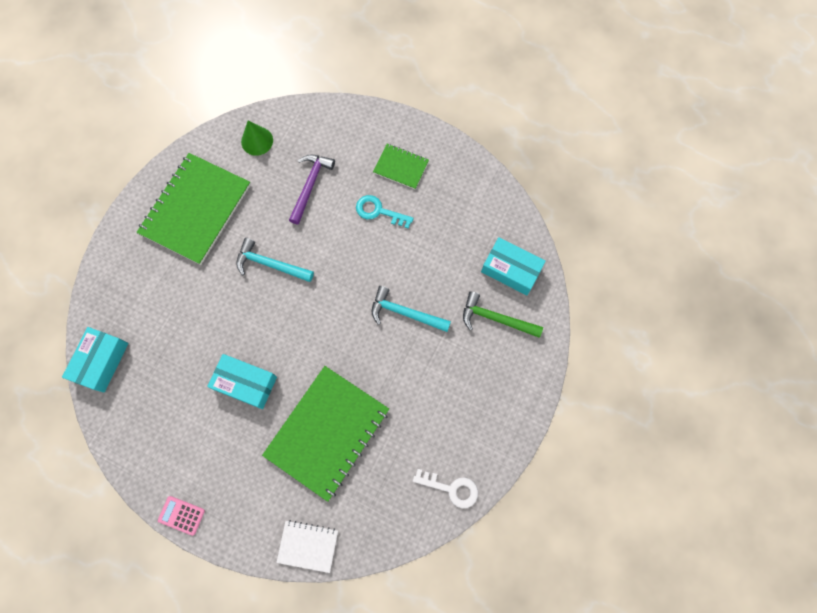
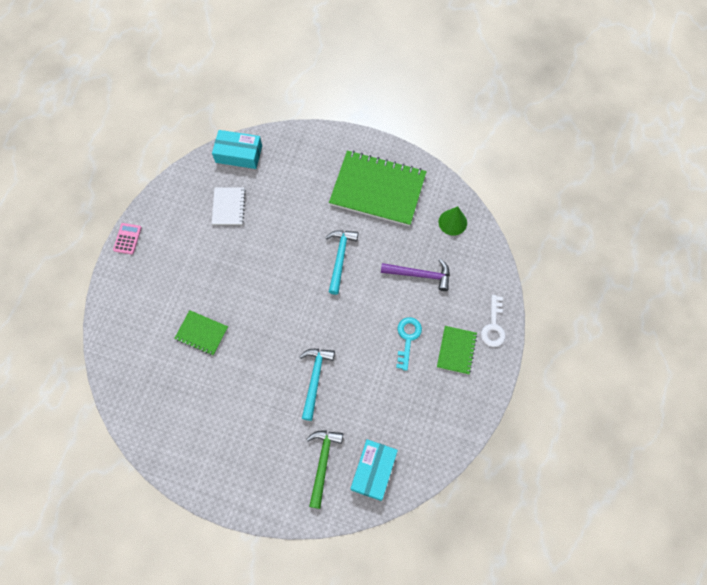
camera: 80 degrees right, 5 degrees down
(245, 383) = (235, 261): turquoise box -> none
(308, 546) = (110, 336): white notebook -> white notebook (228, 207)
(327, 432) = (201, 333): green notebook -> green notebook, size x0.48
(451, 488) = (164, 445): white key -> white key (493, 326)

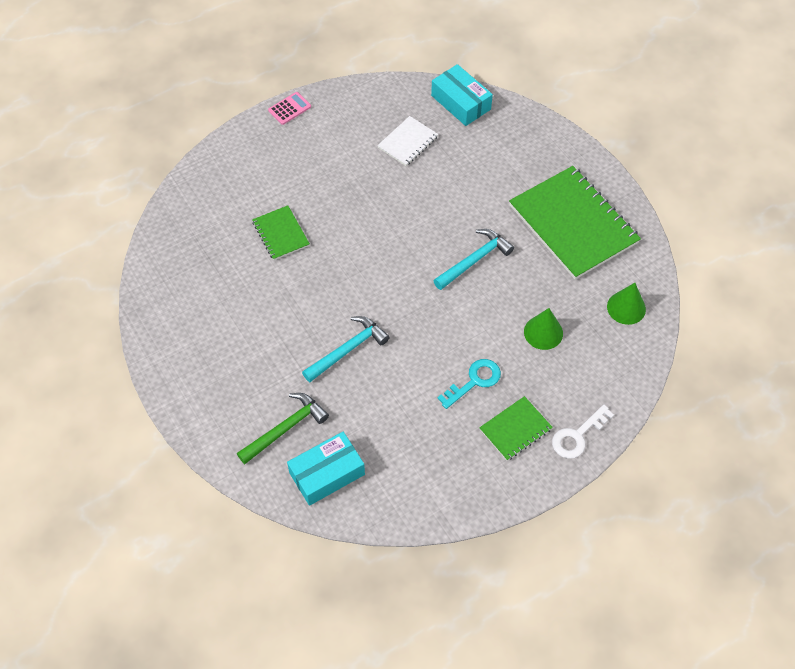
camera: 40 degrees right, 10 degrees down
(420, 275) = (543, 332): purple hammer -> green cone

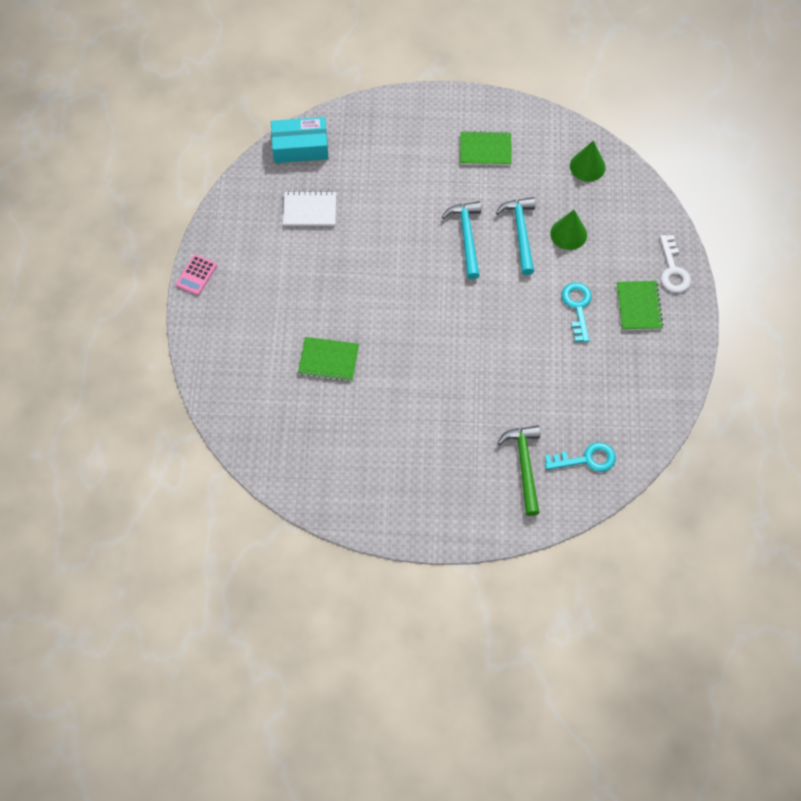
camera: 55 degrees left, 5 degrees up
(289, 108) = (196, 275): pink calculator -> pink calculator turned 150 degrees counterclockwise
(327, 473) = (586, 459): turquoise box -> turquoise key
(348, 349) = (483, 377): turquoise hammer -> turquoise hammer (520, 233)
(408, 142) = (310, 210): white notebook -> white notebook turned 75 degrees counterclockwise
(573, 224) = (485, 149): green notebook -> green notebook, size x0.48

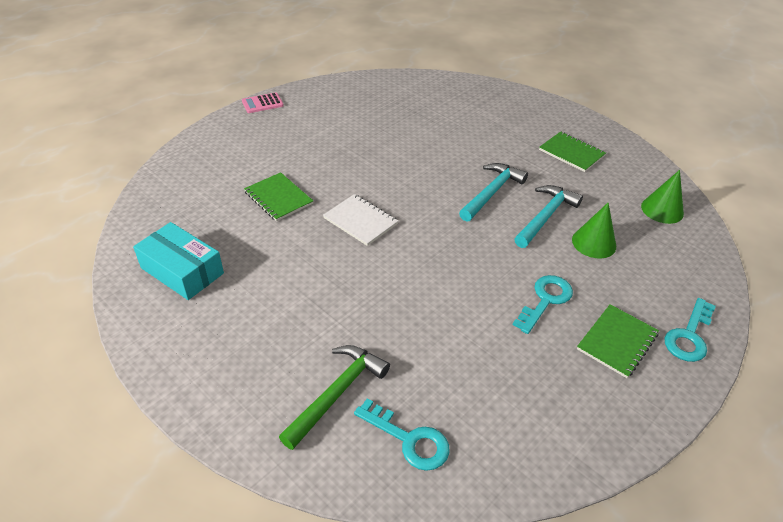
camera: 40 degrees right, 20 degrees down
(300, 147) = (424, 83): turquoise box -> turquoise box (182, 271)
(310, 210) = (386, 114): white notebook -> white notebook (360, 221)
(673, 270) = (689, 336): white key -> turquoise key

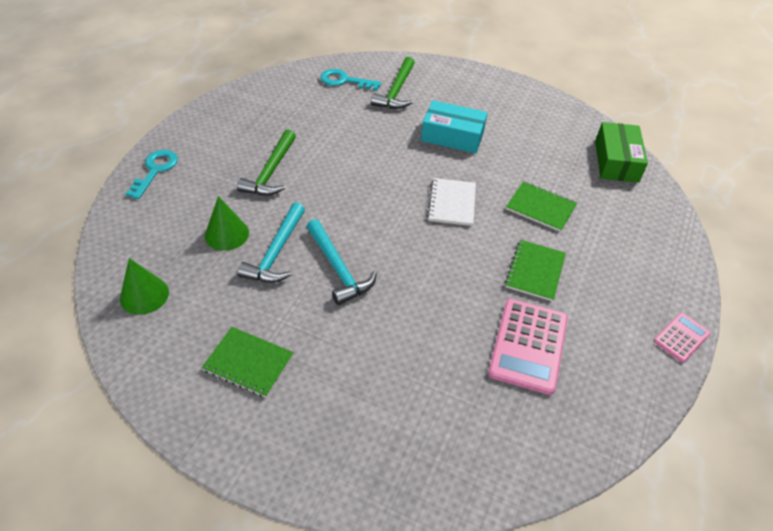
camera: 160 degrees right, 5 degrees up
(154, 222) = (616, 161): none -> green box
(182, 271) = (554, 132): turquoise box -> turquoise box (452, 136)
(360, 221) = (452, 203): white notebook -> white notebook turned 75 degrees clockwise
(370, 121) = (528, 346): none -> pink calculator
(492, 192) = (338, 269): turquoise hammer -> turquoise hammer turned 45 degrees counterclockwise
(545, 300) = (271, 172): turquoise key -> green hammer
(617, 341) = (214, 154): green notebook -> green notebook (535, 271)

